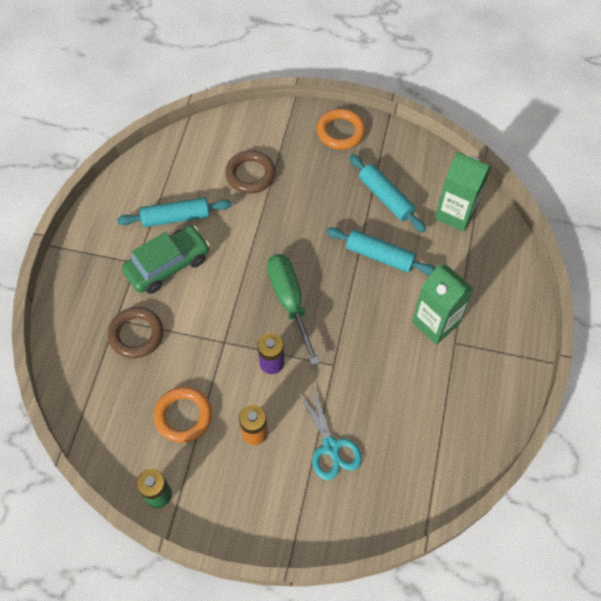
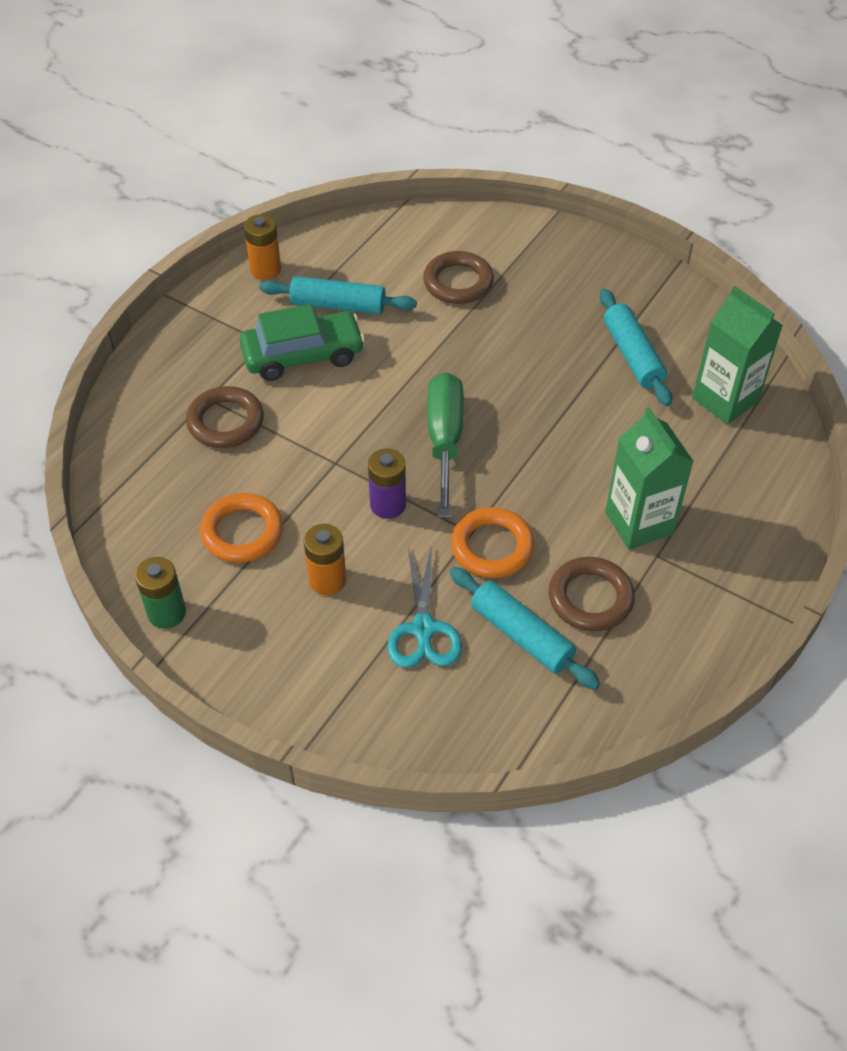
camera: 20 degrees right, 10 degrees down
(113, 203) = (265, 270): none -> orange battery
(340, 132) = (602, 264): orange ring -> orange ring (492, 547)
(380, 256) = (594, 421): turquoise rolling pin -> turquoise rolling pin (521, 635)
(425, 388) = (590, 598): none -> brown ring

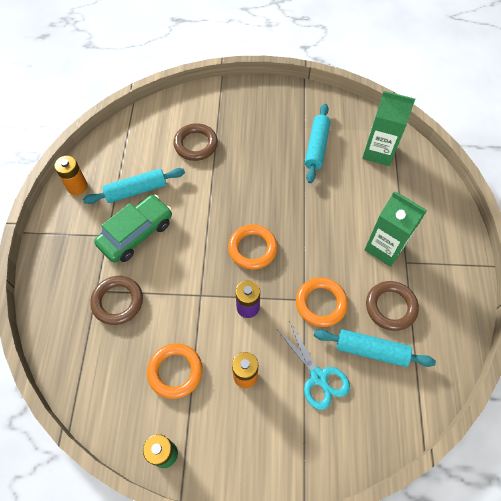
camera: 30 degrees left, 10 degrees up
(445, 440) = (252, 249): green screwdriver -> orange ring
(632, 355) = (316, 147): turquoise rolling pin -> turquoise rolling pin turned 60 degrees clockwise

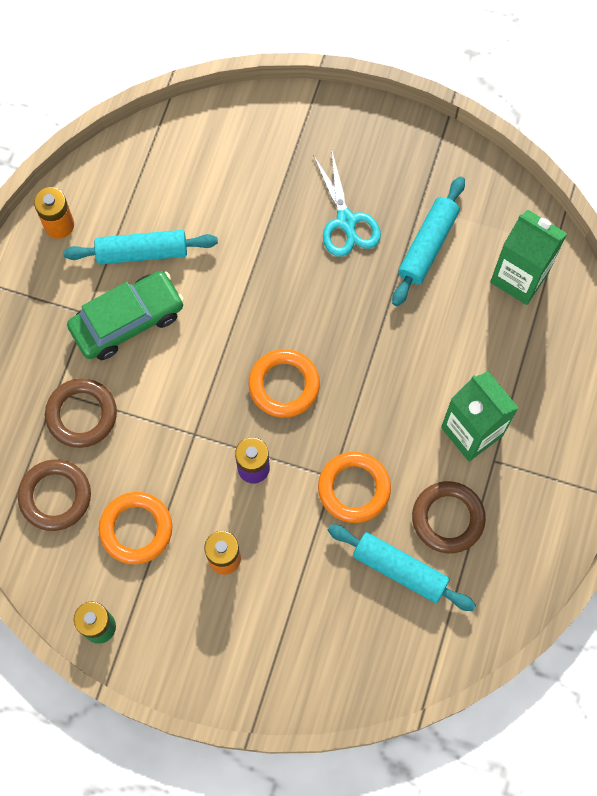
camera: 15 degrees right, 10 degrees up
(196, 144) = (247, 196): brown ring -> brown ring (55, 496)
(318, 377) = (318, 586): turquoise scissors -> turquoise scissors (346, 222)

